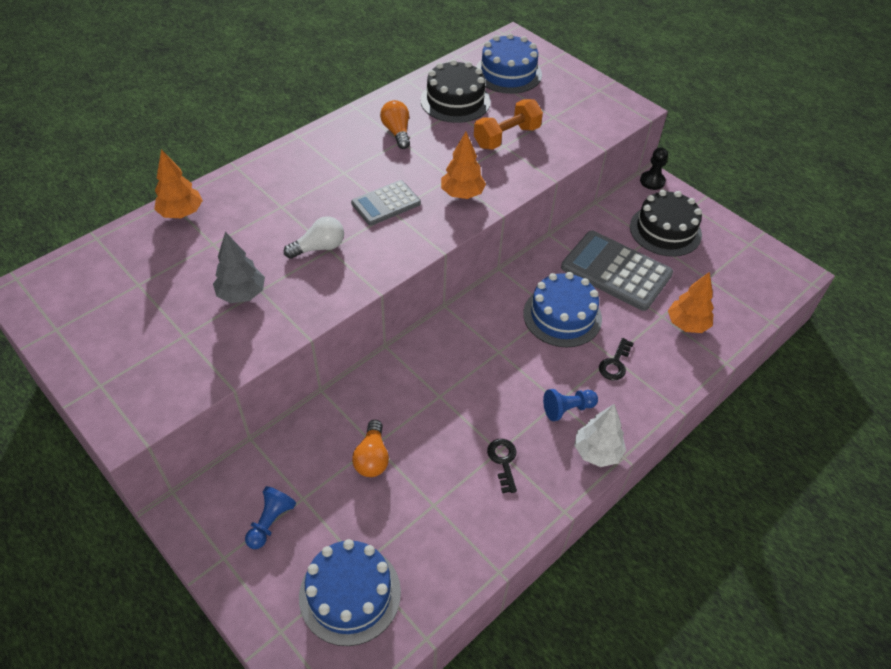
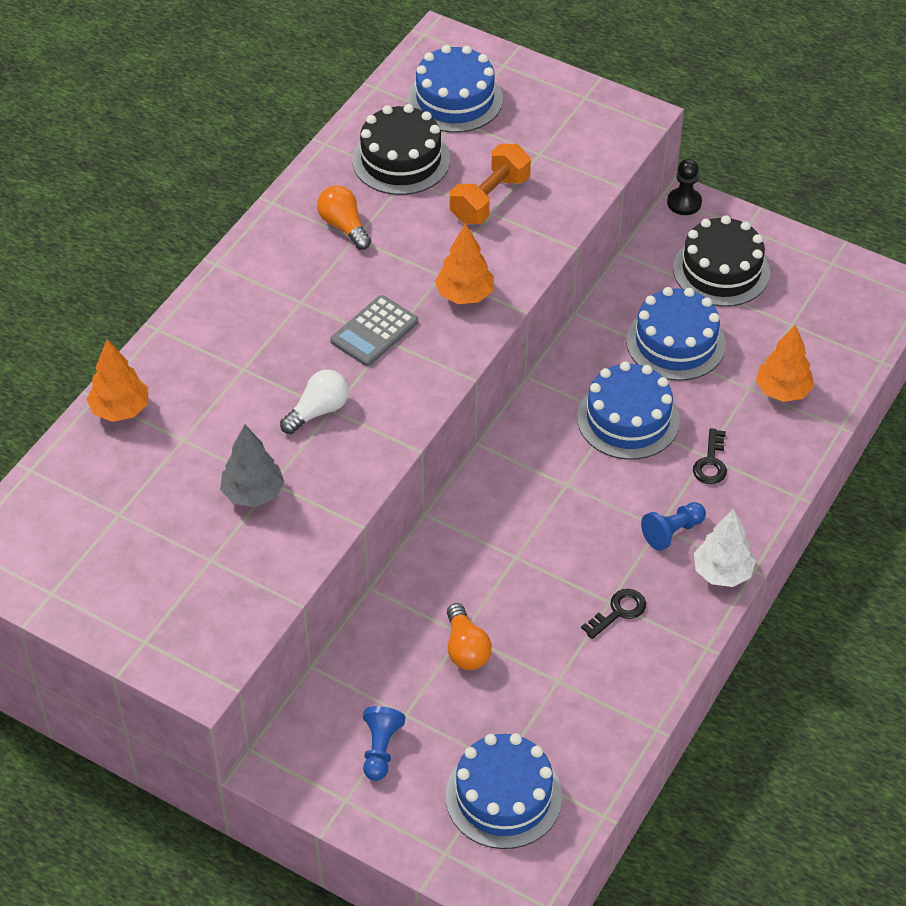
camera: 15 degrees left, 0 degrees up
(503, 461) = (619, 611): black key -> black key turned 75 degrees clockwise
(616, 271) = (675, 342): grey calculator -> blue cake

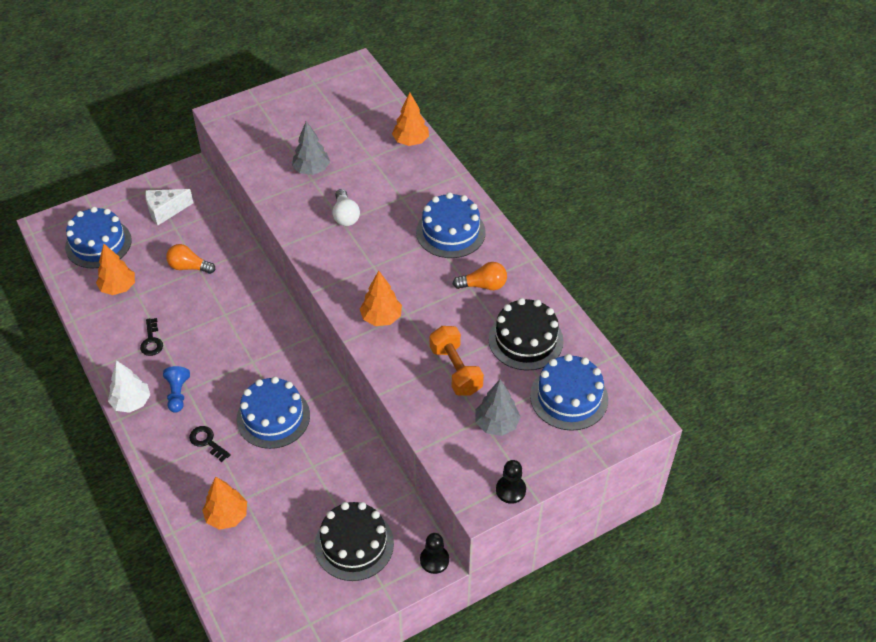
camera: 120 degrees right, 0 degrees up
(374, 331) = (385, 263): grey calculator -> none
(380, 749) = (165, 211): blue pawn -> white cheese
(535, 140) = (496, 424): none -> grey tree
(563, 712) = (118, 288): none -> orange tree
(606, 100) = (510, 490): none -> black pawn
(675, 342) = (312, 478): blue cake -> blue cake (450, 232)

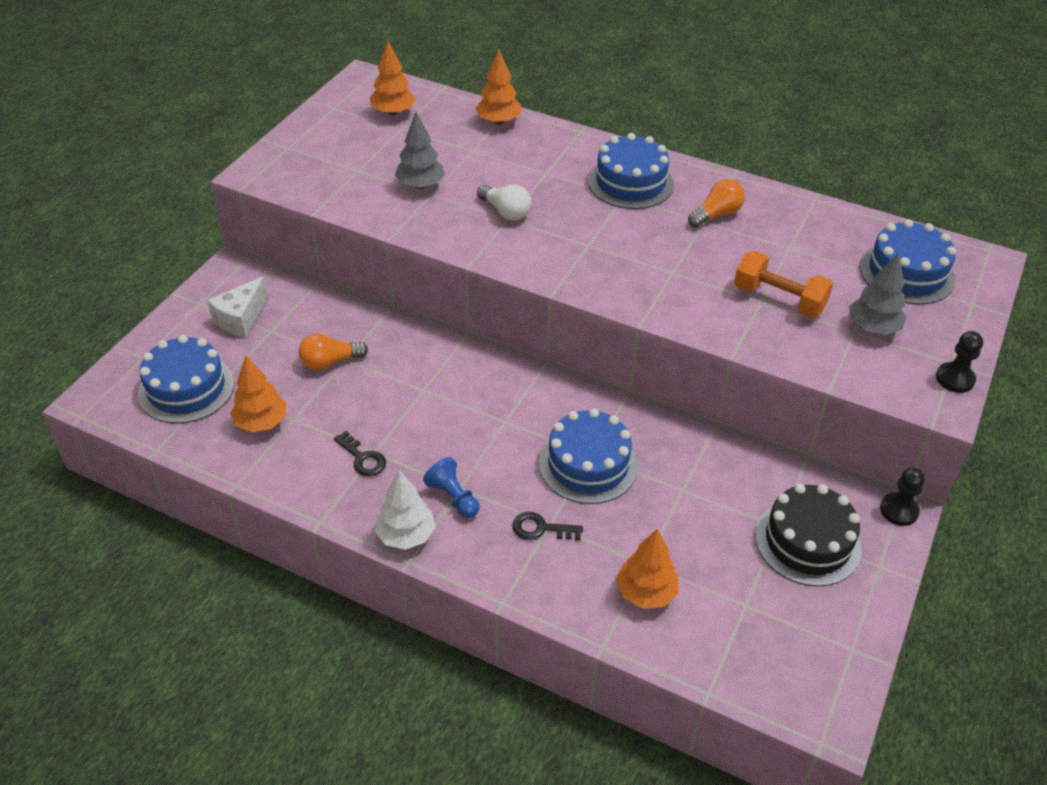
camera: 35 degrees left, 5 degrees down
(381, 318) = (651, 287): orange tree -> orange tree (393, 112)
(525, 340) = (810, 243): black cake -> none

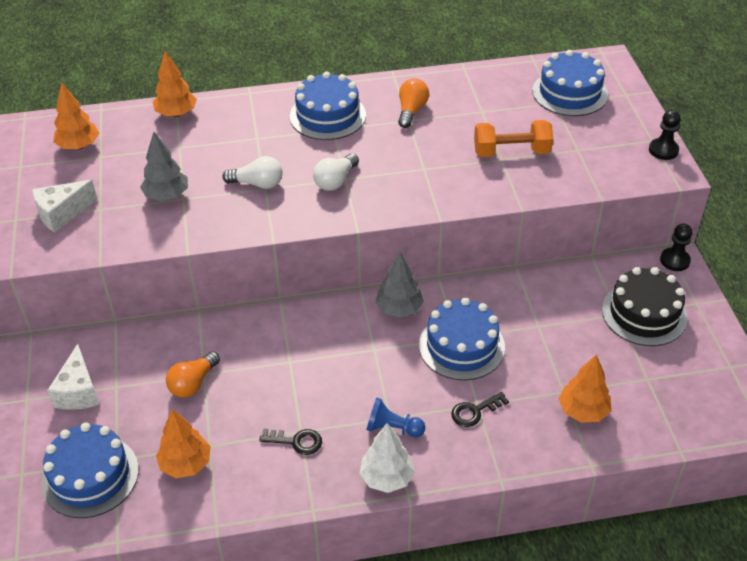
camera: 35 degrees left, 0 degrees up
(325, 160) = (62, 214): none -> white cheese
(577, 243) = (335, 181): none -> white light bulb
(872, 328) = (586, 141): grey tree -> grey tree (399, 309)

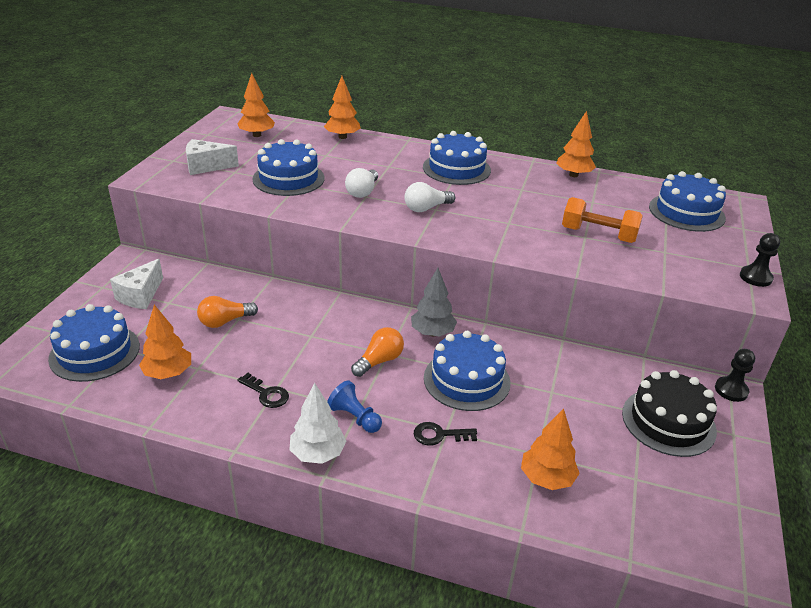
camera: 25 degrees right, 10 degrees down
(167, 196) = (288, 178): grey tree -> blue cake
(257, 184) = (363, 192): white light bulb -> white light bulb turned 75 degrees clockwise
(411, 111) = (529, 184): orange light bulb -> orange light bulb (379, 361)
(444, 82) = (573, 175): none -> orange tree

